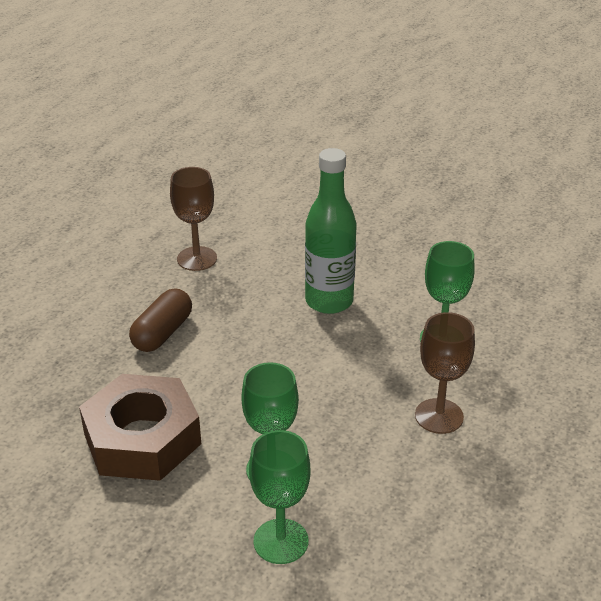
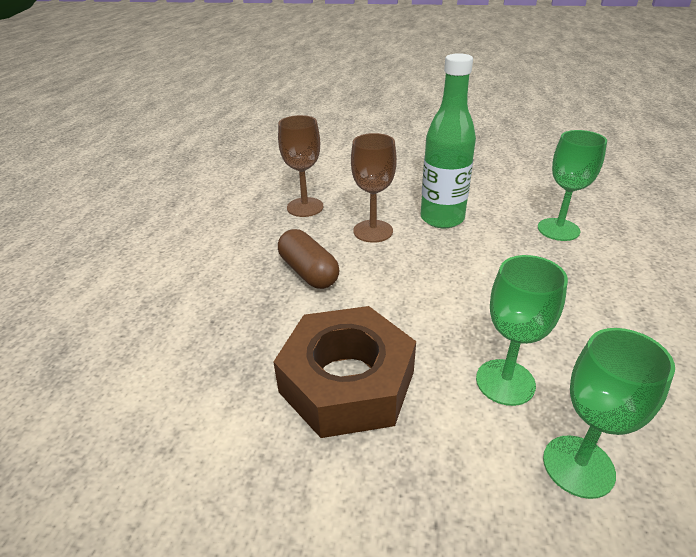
camera: 15 degrees left, 0 degrees up
(162, 333) = (308, 272): brown capsule -> brown capsule turned 45 degrees counterclockwise
(439, 416) = (614, 292): brown goblet -> brown goblet (373, 231)

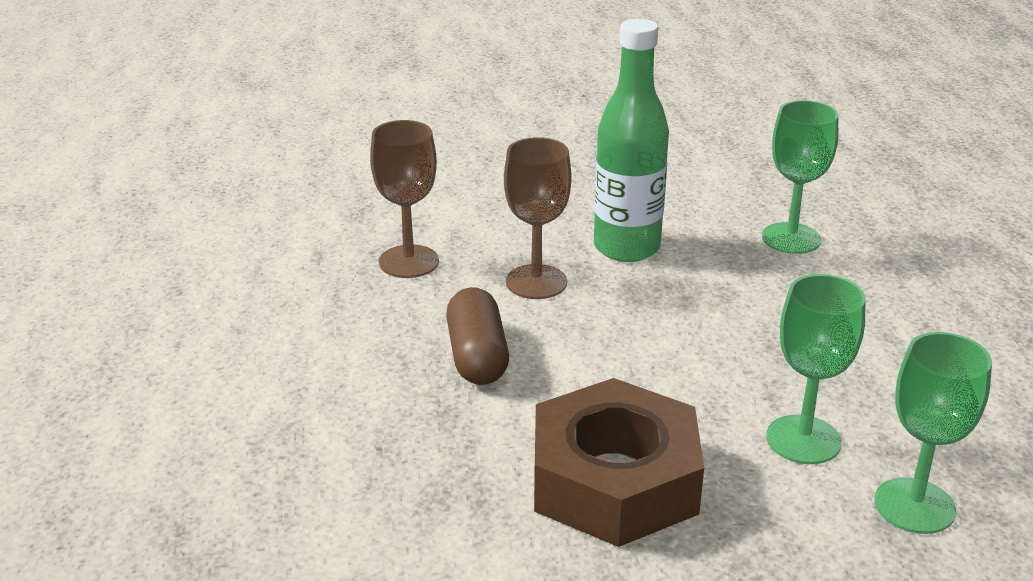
camera: 20 degrees left, 5 degrees down
(308, 272) = (477, 356): brown capsule -> brown capsule turned 45 degrees clockwise

